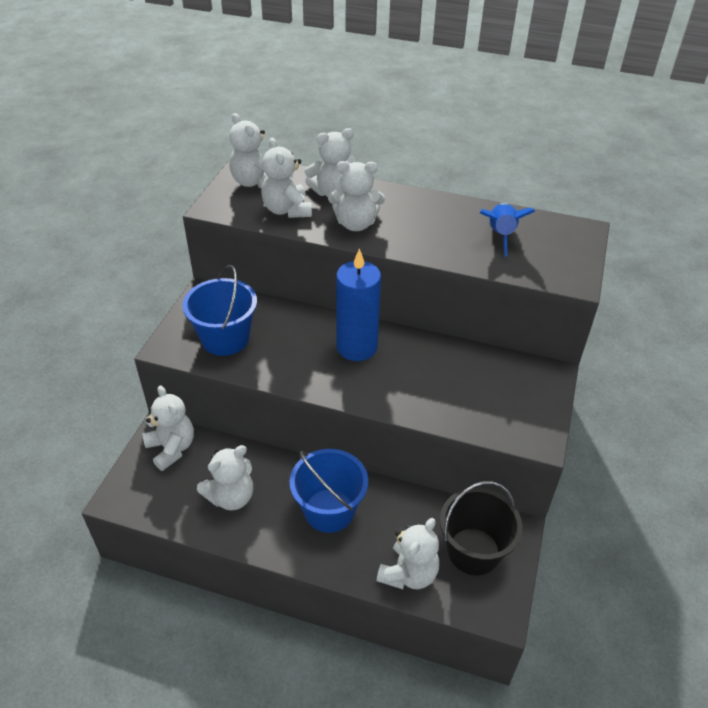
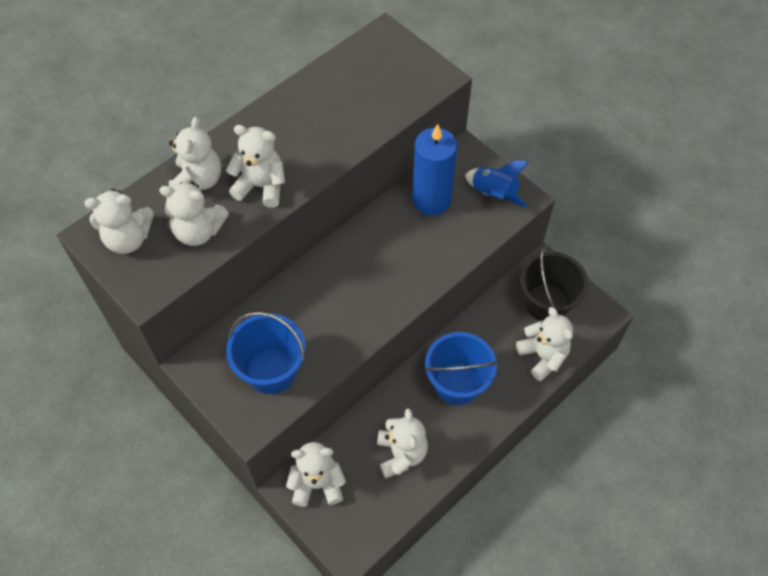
camera: 60 degrees left, 15 degrees up
(356, 224) = (261, 186): white teddy bear -> white teddy bear turned 105 degrees counterclockwise
(357, 347) = (351, 270): blue candle -> blue candle (431, 200)
(500, 235) = (352, 91): blue rocket -> blue rocket (493, 194)

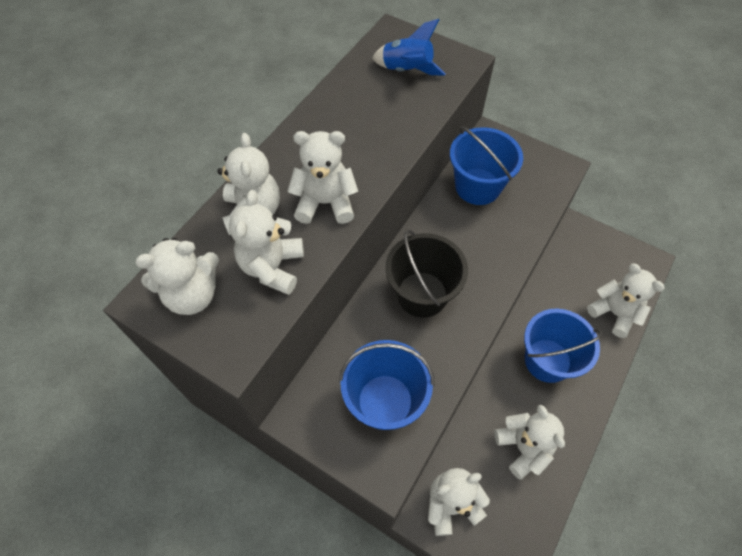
camera: 15 degrees left, 0 degrees up
(198, 231) = (272, 267): white teddy bear -> white teddy bear turned 105 degrees clockwise
(431, 200) = (477, 186): blue candle -> blue bucket
(493, 194) = (533, 168): blue rocket -> blue rocket (407, 70)
(546, 303) = (595, 262): black bucket -> black bucket (422, 294)

